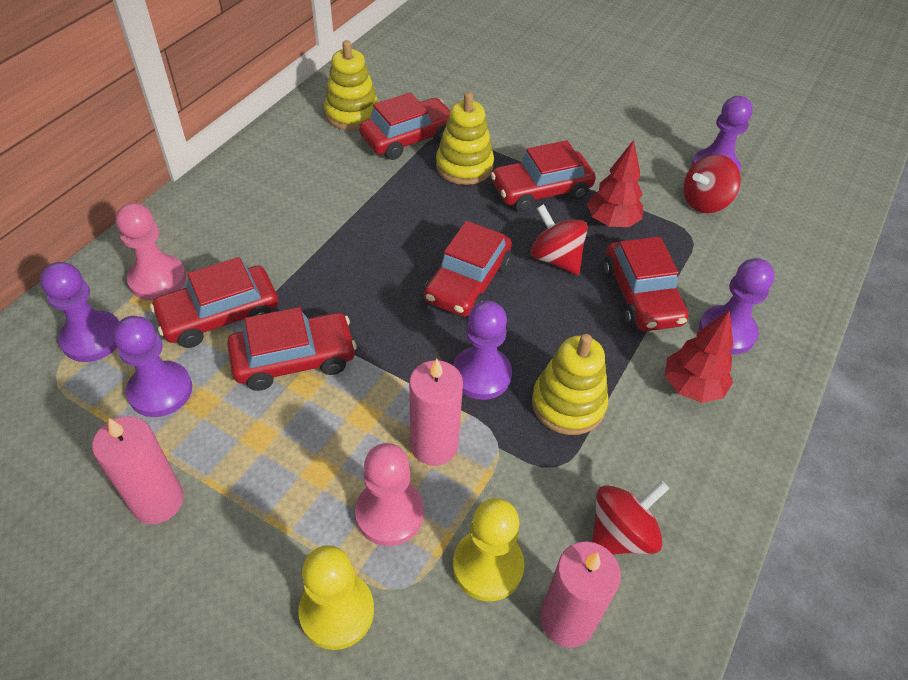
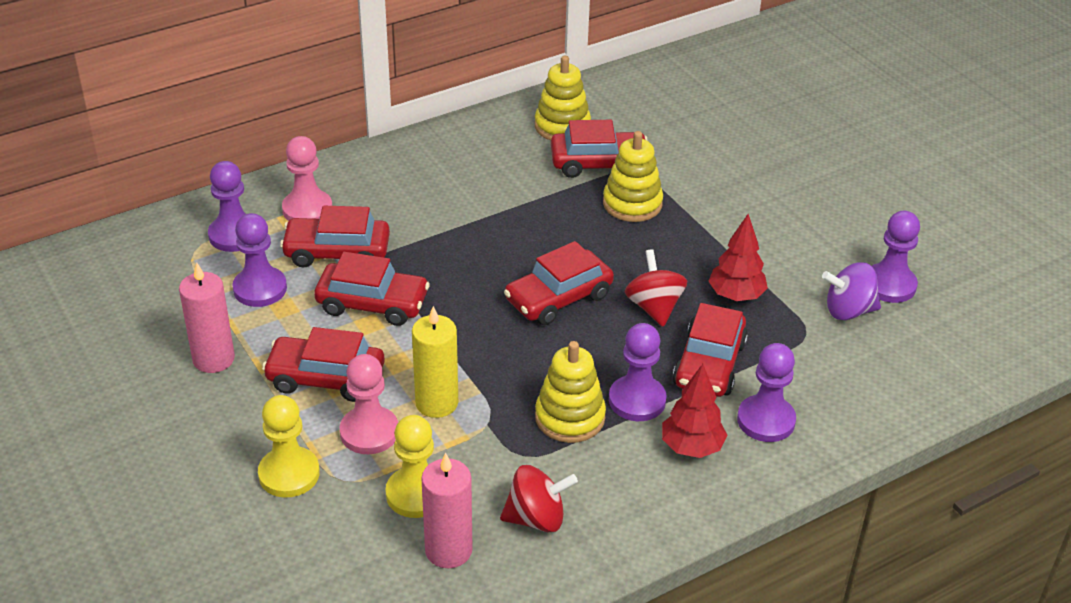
camera: 30 degrees right, 10 degrees down
(434, 445) = (436, 403): pink candle -> yellow candle
(481, 375) = (514, 370): purple pawn -> purple pawn (637, 400)
(541, 190) = (689, 247): red car -> red car (326, 378)
(704, 202) = (848, 311): red spinning top -> purple spinning top

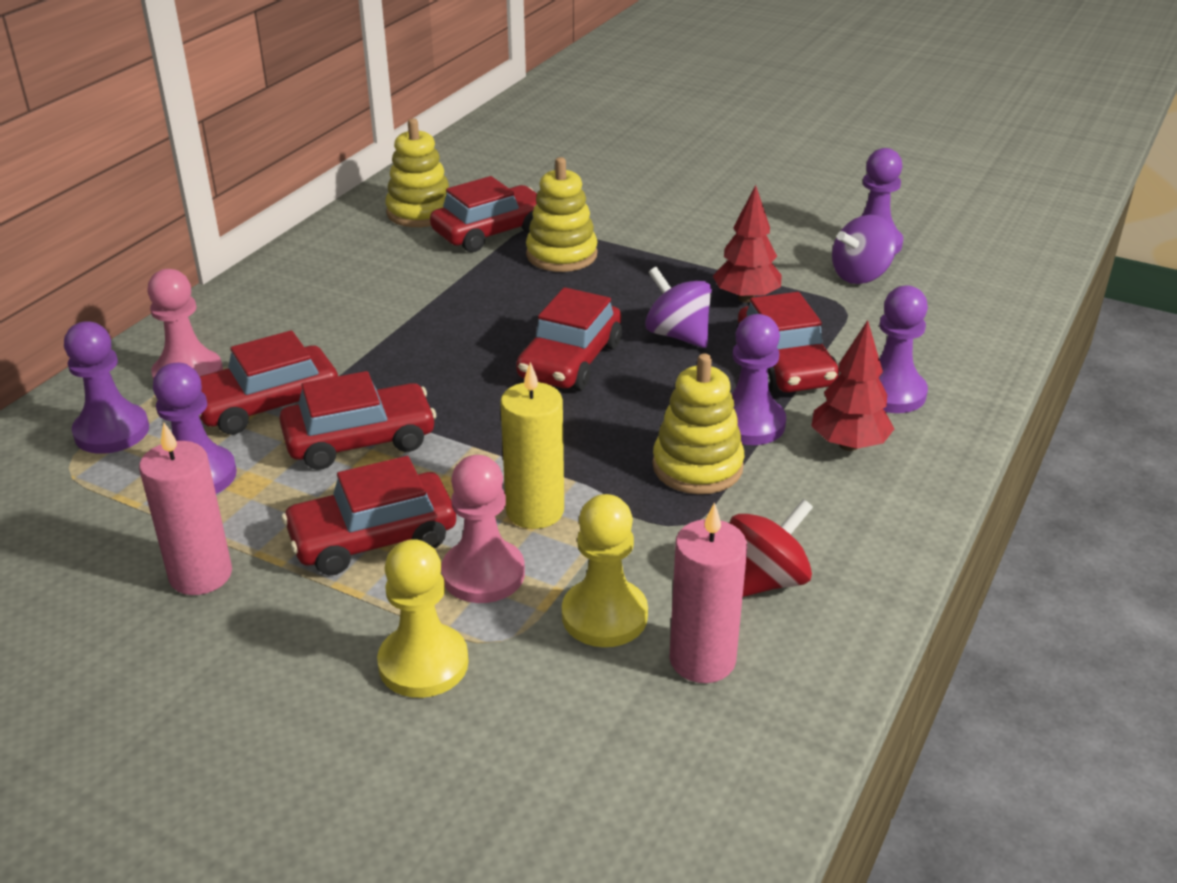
camera: 30 degrees left, 5 degrees down
(654, 307) = (677, 335): red spinning top -> purple spinning top

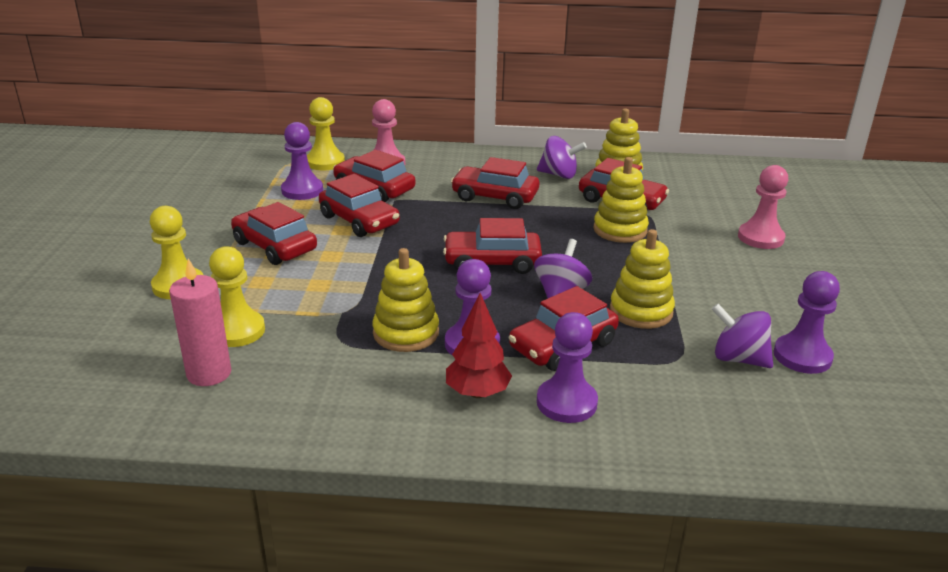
camera: 65 degrees right, 5 degrees down
(112, 431) = (325, 162): purple pawn -> yellow pawn
(201, 575) = (225, 213): pink candle -> none
(378, 249) = (559, 175): none -> purple spinning top
(394, 312) = (495, 197): none -> red car
(483, 574) = (258, 284): pink pawn -> pink pawn (760, 238)
(535, 511) = (324, 286): yellow candle -> none
(746, 298) = (641, 311): red tree -> yellow stacking toy
(765, 580) = (296, 383): red spinning top -> none

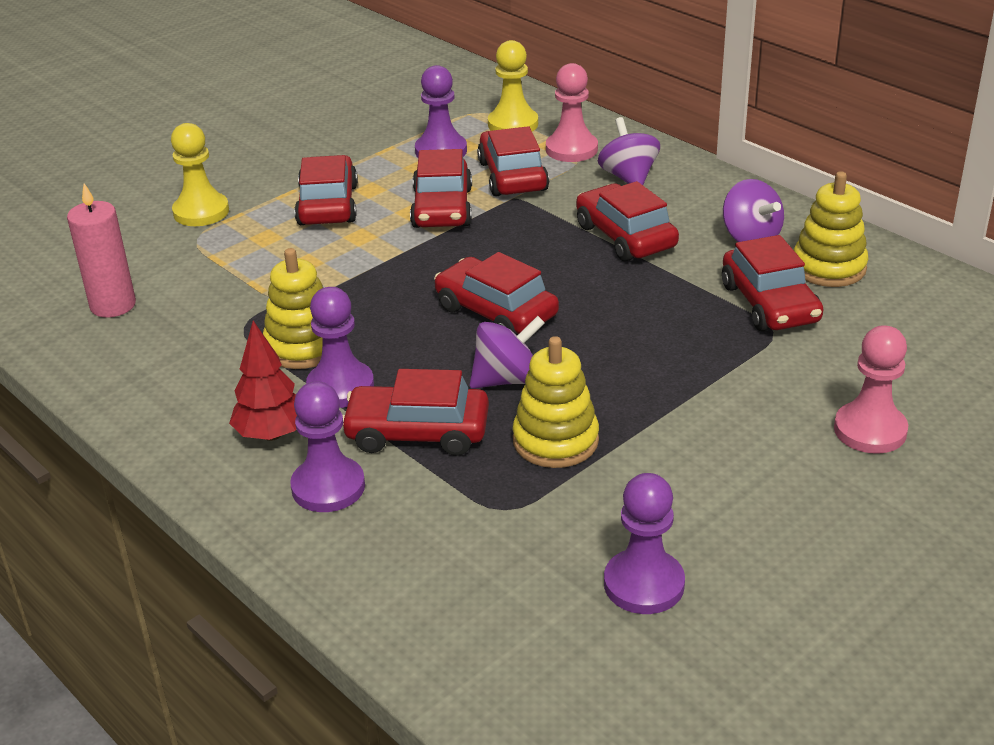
camera: 45 degrees right, 5 degrees up
(237, 331) = (183, 277): yellow pawn -> none
(620, 230) = (701, 339): yellow stacking toy -> none
(738, 359) = (567, 545): purple spinning top -> purple spinning top (628, 177)

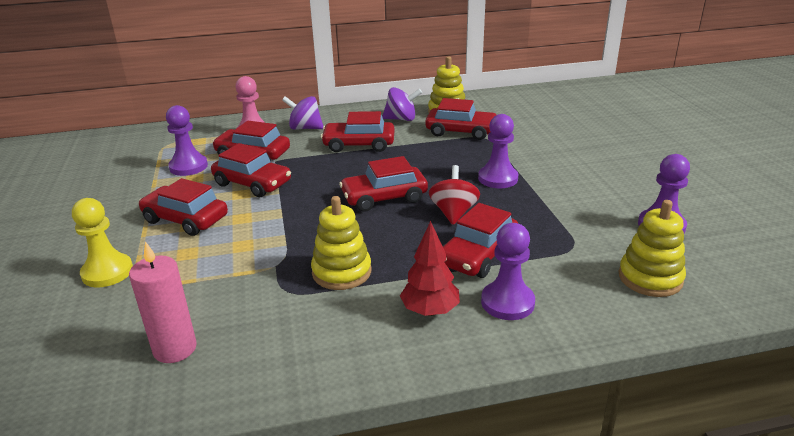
camera: 60 degrees left, 5 degrees down
(340, 387) = (403, 269): purple pawn -> purple pawn (498, 178)
(506, 379) = (453, 213): purple spinning top -> red spinning top
(513, 124) = (198, 139): yellow pawn -> none
(555, 441) = (524, 215): yellow stacking toy -> yellow stacking toy (650, 278)
(870, 430) = (579, 141): pink pawn -> none

